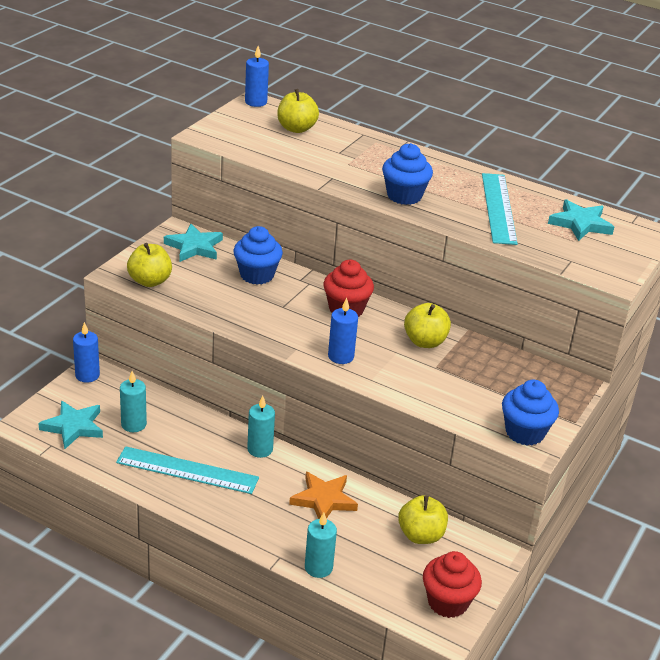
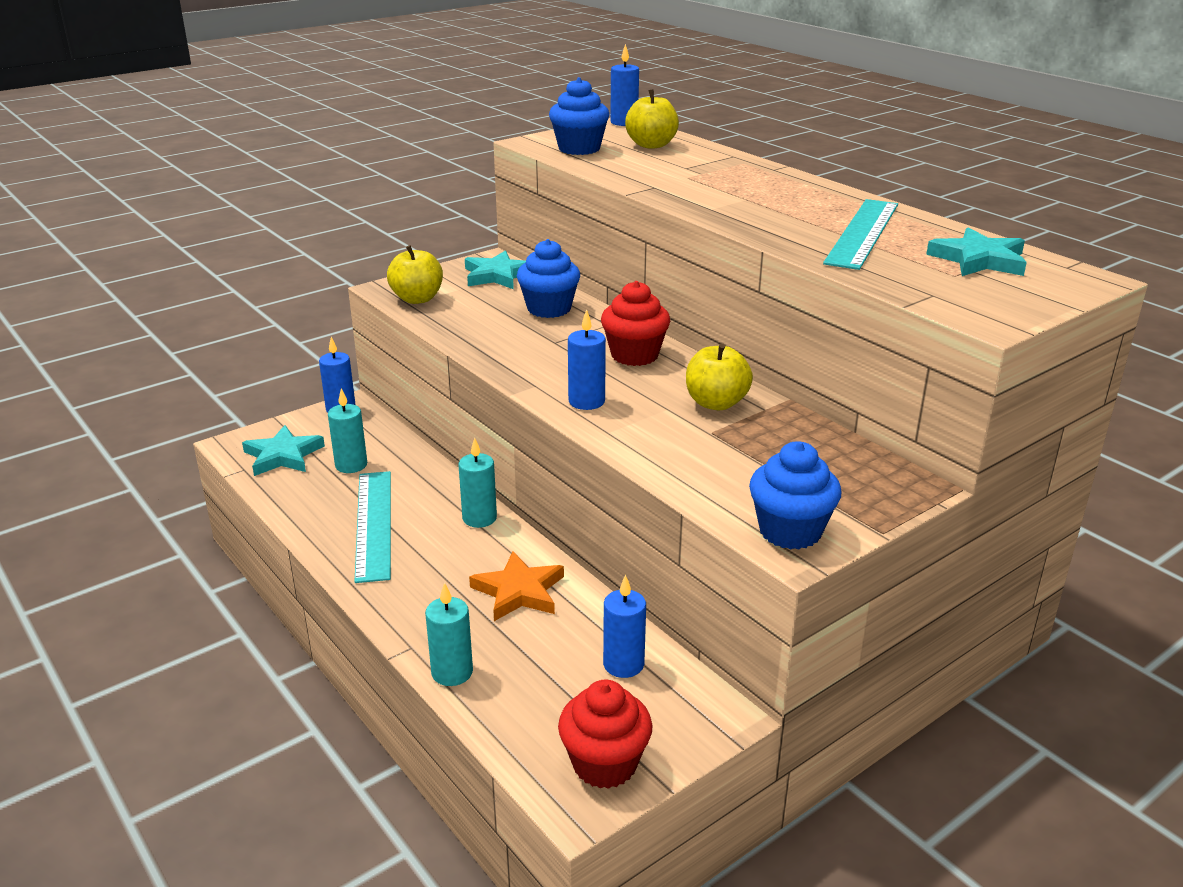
camera: 25 degrees right, 5 degrees down
(187, 470) = (373, 524): turquoise ruler -> turquoise ruler turned 45 degrees clockwise
(404, 196) = (735, 210): blue cupcake -> blue cupcake (579, 149)
(421, 535) = (623, 664): yellow apple -> blue candle

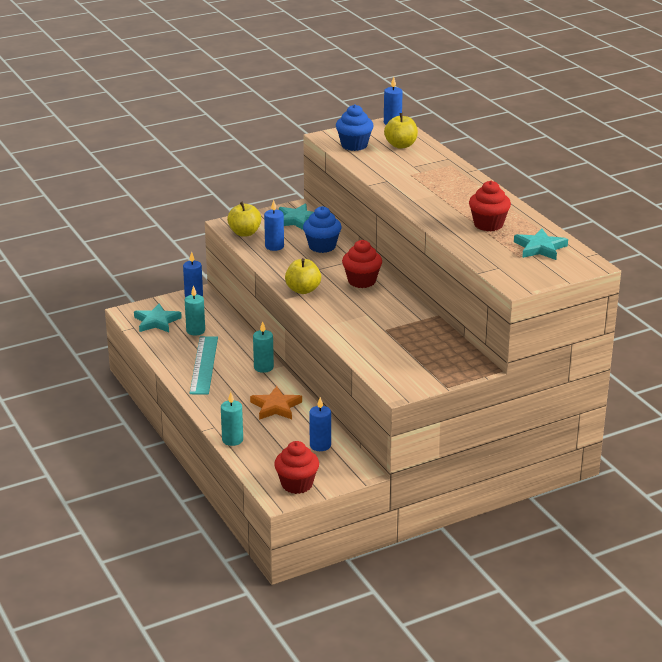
camera: 10 degrees right, 0 degrees up
(586, 401) = (324, 306): blue candle -> blue candle (274, 246)
(716, 403) = (395, 314): yellow apple -> yellow apple (303, 290)
(790, 531) = (401, 382): blue cupcake -> none
(863, 233) = (488, 224): turquoise ruler -> red cupcake

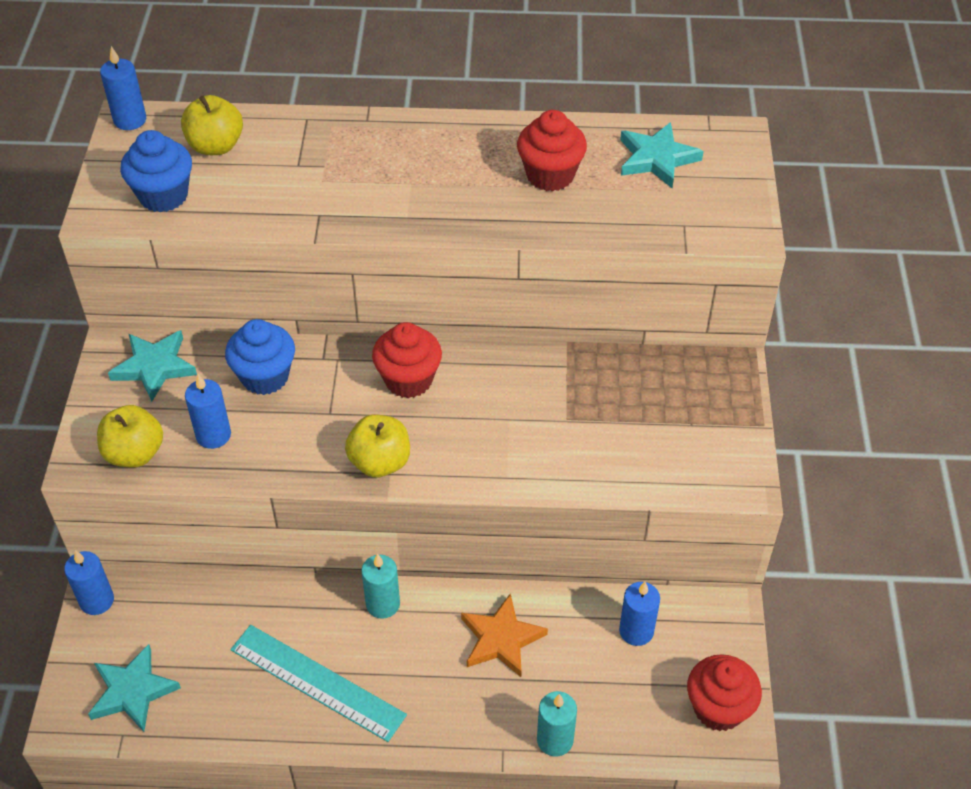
camera: 60 degrees left, 20 degrees up
(195, 331) = (206, 647): turquoise candle -> none

